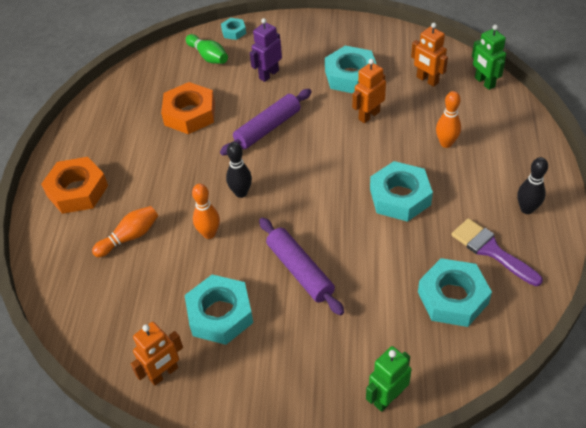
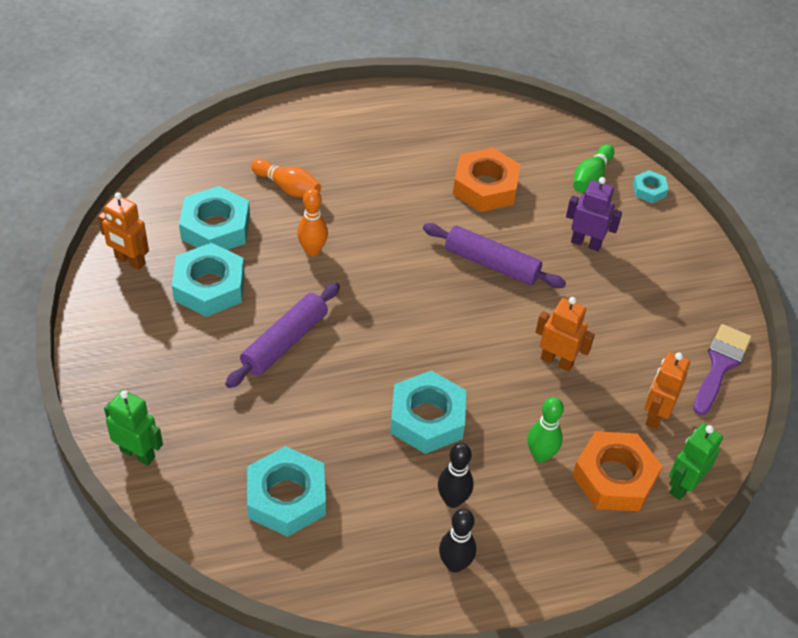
camera: 65 degrees right, 0 degrees up
(77, 191) = (336, 128): orange nut -> orange nut (614, 477)
(241, 193) = (380, 263): black bowling pin -> black bowling pin (452, 500)
(351, 76) = (623, 328): turquoise nut -> turquoise nut (215, 228)
(446, 143) = (540, 455): orange bowling pin -> green bowling pin
(491, 250) = (371, 530): purple brush -> purple brush (720, 365)

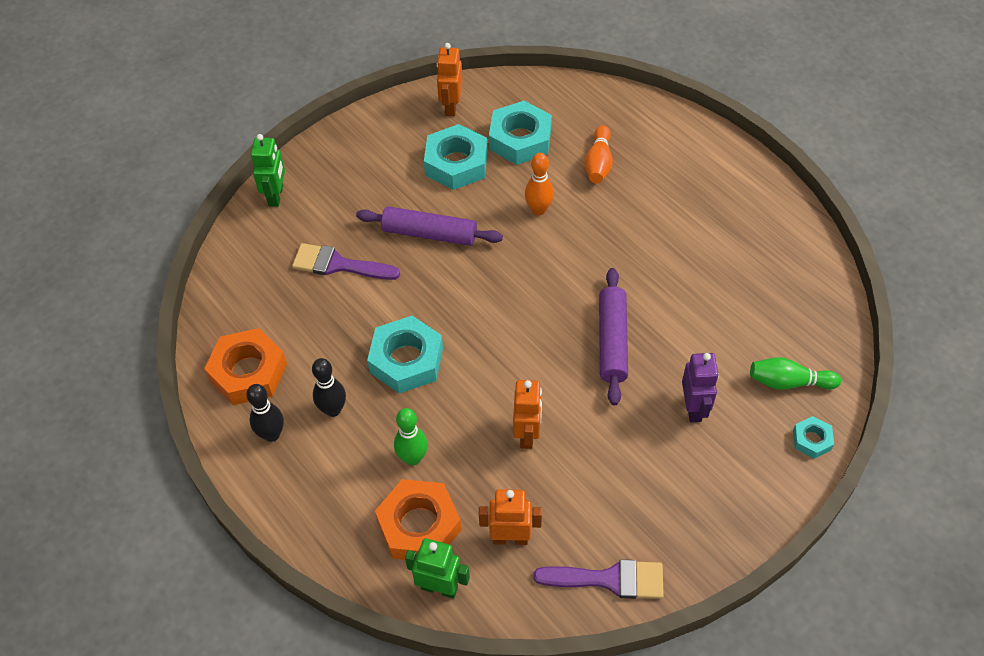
camera: 70 degrees right, 5 degrees up
(273, 431) = (338, 265): none -> purple brush
(286, 497) = (281, 299): turquoise nut -> none
(485, 187) = (708, 300): orange nut -> orange nut (248, 372)

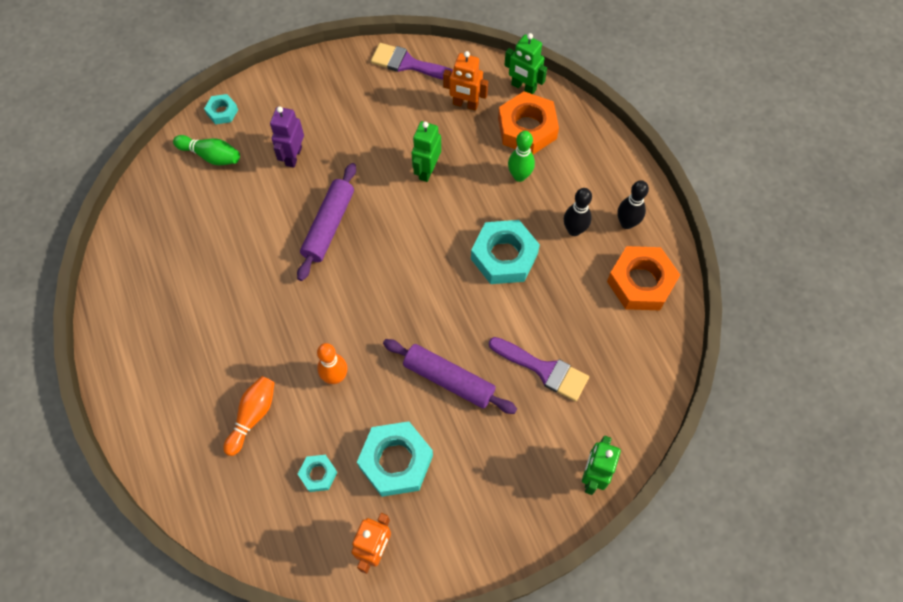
camera: 165 degrees left, 10 degrees up
(520, 139) = (318, 474): turquoise nut -> turquoise nut, size x0.51
(527, 434) = (427, 170): orange robot -> green robot

